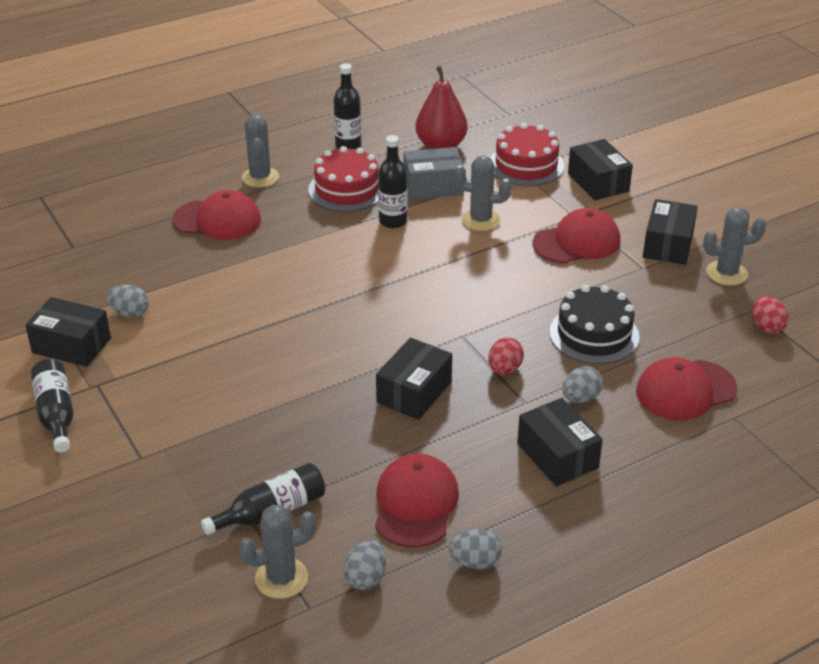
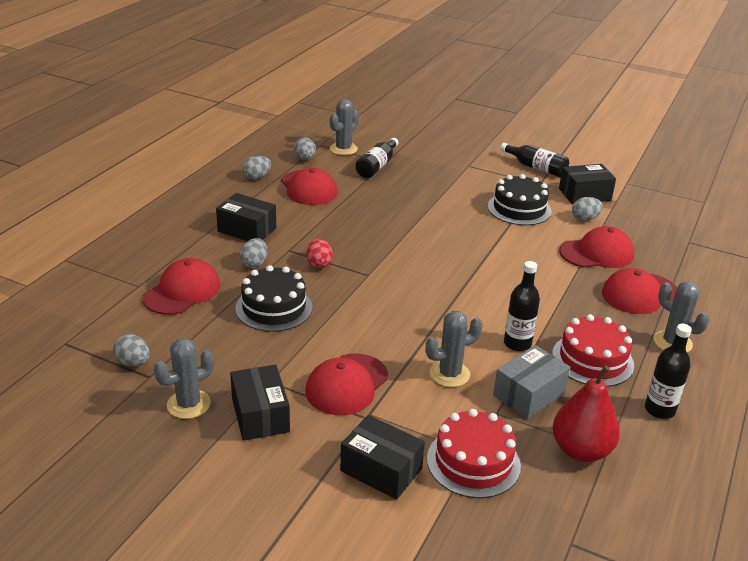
camera: 145 degrees right, 5 degrees down
(182, 356) = (519, 209): none -> black cake
(188, 270) = (597, 253): none -> red cap
(414, 392) = (363, 234): black box -> none
(766, 327) = (133, 362): red egg -> grey egg

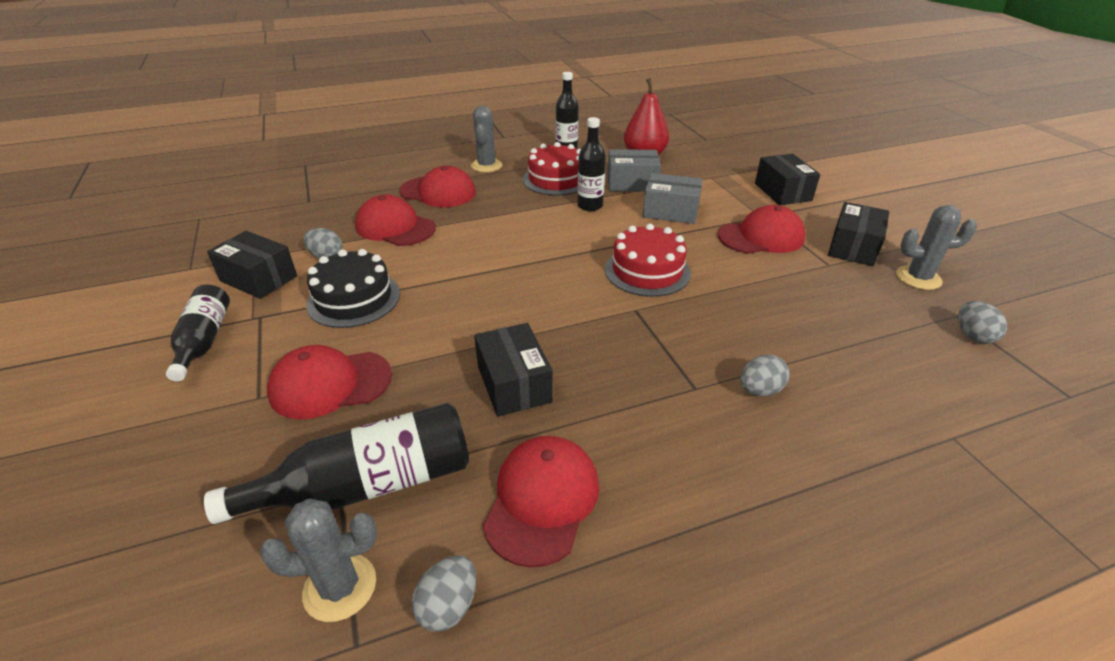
camera: 135 degrees left, 5 degrees up
(182, 291) = (885, 396): red cap -> red cap (330, 384)
(247, 230) = (728, 459): black box -> black box (513, 384)
(257, 177) = (602, 604): grey egg -> none
(274, 308) = (777, 323): black cake -> none
(319, 264) = (676, 348): red egg -> none
(377, 166) = (367, 485): black bottle -> black bottle, size x1.53
(449, 374) = (670, 211): grey cactus -> grey box
(473, 462) = (717, 174): red cake -> red cake (647, 271)

